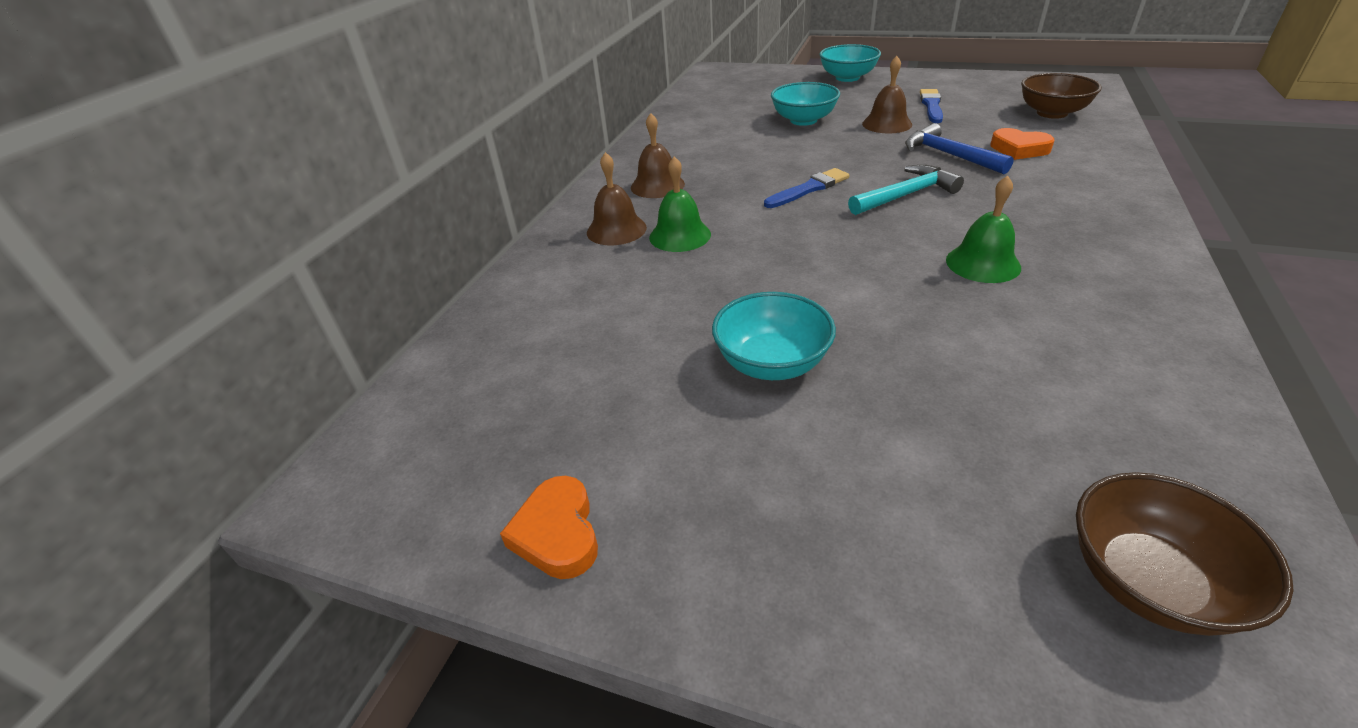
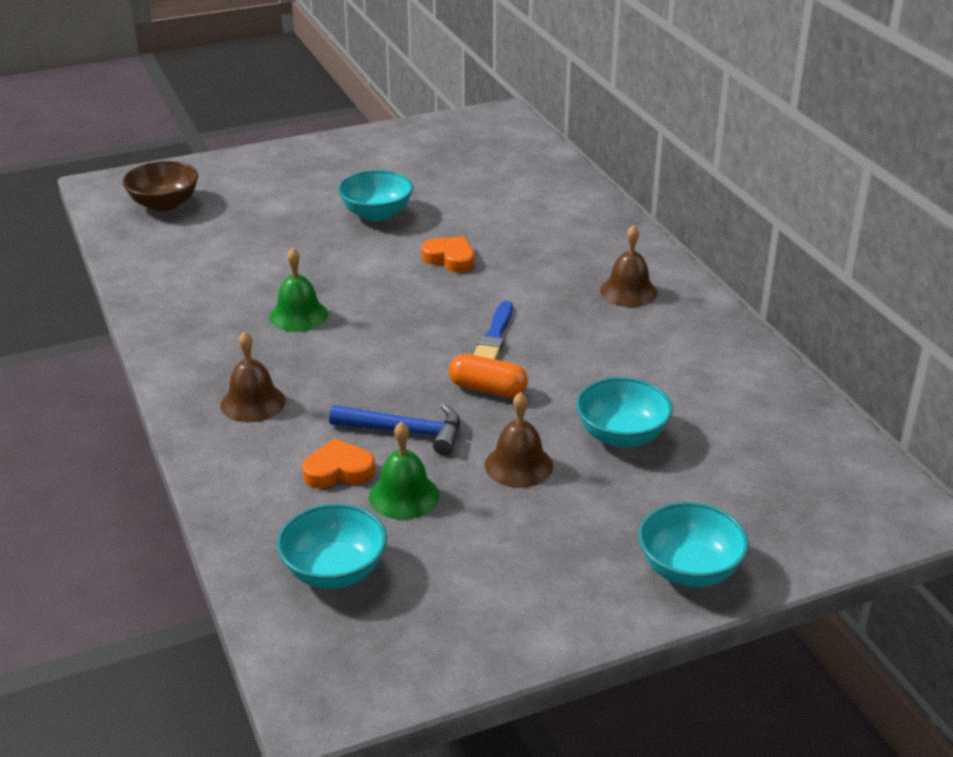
camera: 135 degrees right, 5 degrees down
(557, 533) = (394, 139): orange heart -> orange heart (450, 259)
(616, 230) = (590, 245): brown bell -> brown bell (253, 402)
(680, 235) = (536, 258): green bell -> green bell (404, 496)
(858, 161) = (488, 389): none -> orange capsule
(906, 195) = (404, 360): turquoise hammer -> none
(931, 106) = (499, 530): blue brush -> none
(1052, 113) = (334, 571): brown bowl -> turquoise bowl

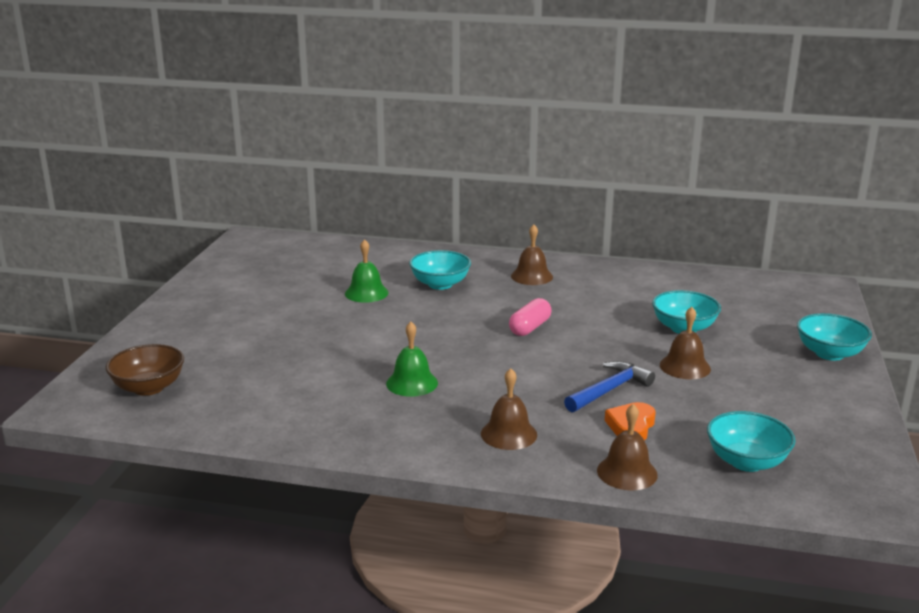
camera: 55 degrees left, 10 degrees down
(241, 497) = (627, 472): none -> brown bell
(376, 213) = (312, 315): turquoise bowl -> turquoise bowl (440, 284)
(404, 496) = (683, 412): green bell -> green bell (366, 293)
(450, 259) = (414, 311): orange heart -> none
(488, 389) = (589, 349): orange capsule -> none
(494, 335) = (530, 328): blue brush -> pink capsule

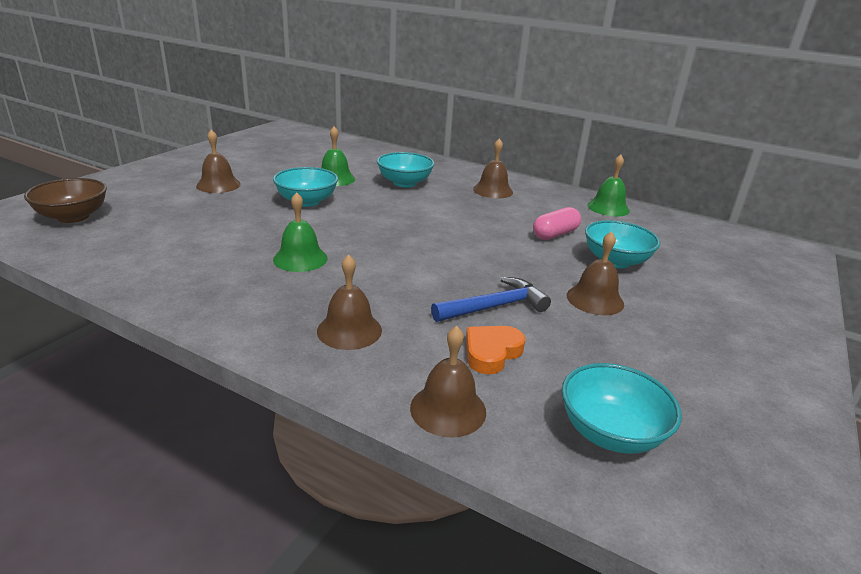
camera: 15 degrees right, 5 degrees up
(255, 324) = (218, 185): none -> brown bell
(530, 328) = (457, 232): pink capsule -> pink capsule (555, 234)
(649, 274) = (608, 208): none -> green bell
(829, 353) = (776, 319): turquoise bowl -> turquoise bowl (307, 201)

